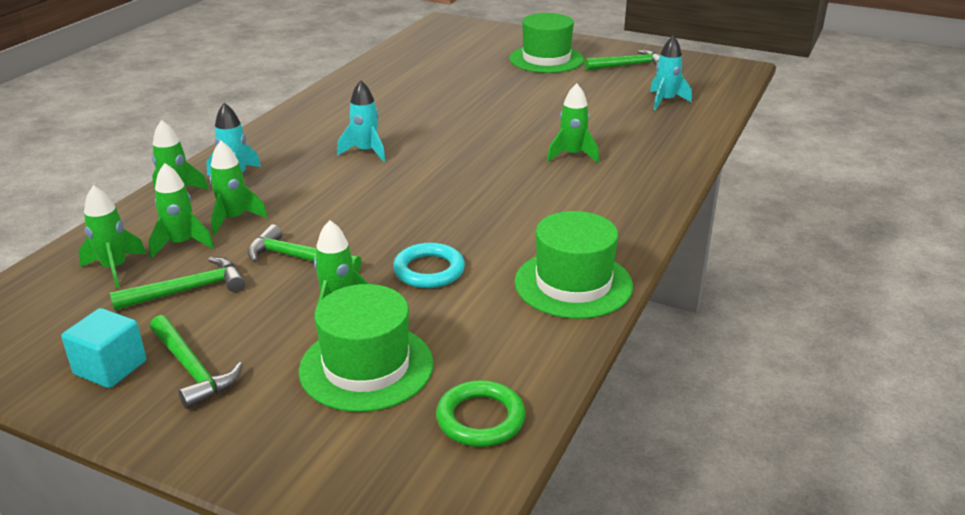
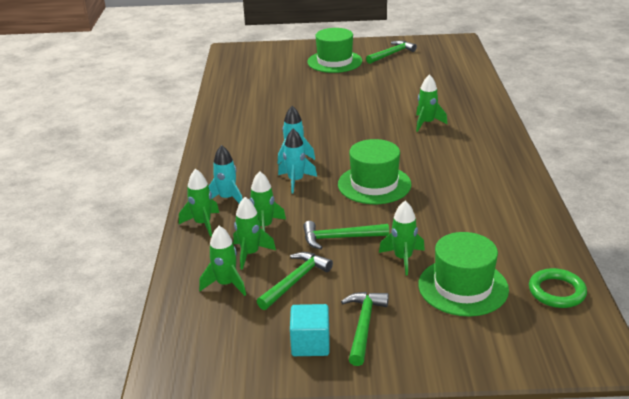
camera: 25 degrees left, 0 degrees up
(192, 369) = (363, 325): green hammer -> green hammer turned 105 degrees counterclockwise
(429, 270) = (429, 220): turquoise ring -> none
(573, 284) = (518, 201): green hat -> green hat (374, 184)
(665, 101) = (441, 73): turquoise rocket -> turquoise rocket (296, 181)

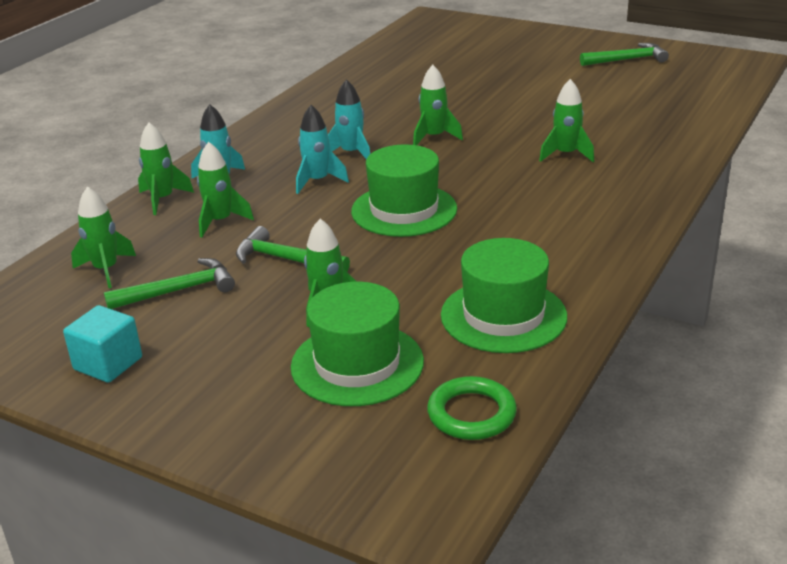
camera: 30 degrees right, 0 degrees up
(250, 254) = (170, 246): green rocket -> green rocket (434, 137)
(334, 61) = (539, 54): green hat -> green hat (503, 316)
(363, 325) = (187, 365): green hammer -> none

